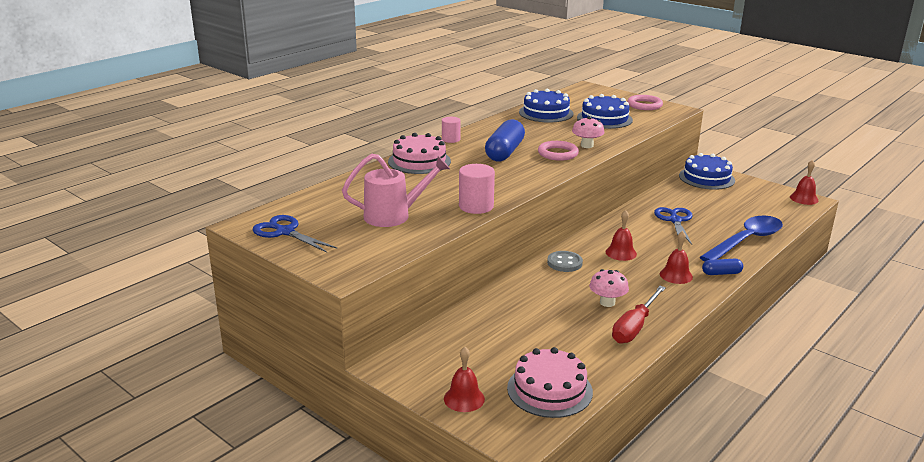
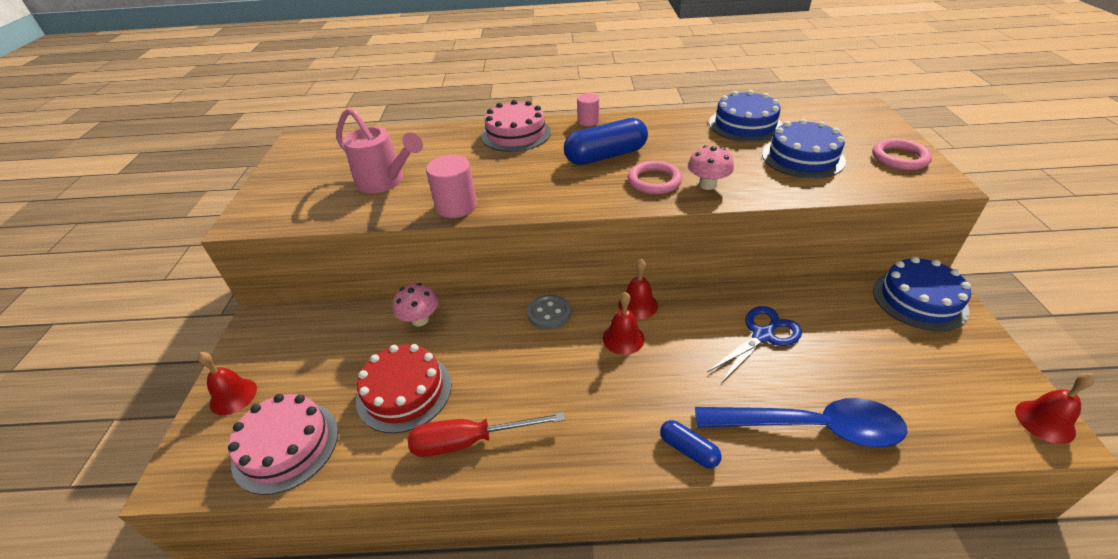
camera: 50 degrees right, 15 degrees up
(285, 232) = (302, 159): blue scissors -> none
(561, 333) = (404, 391): none -> red cake
(607, 302) = (501, 389): pink mushroom -> pink mushroom (420, 319)
(676, 275) = (629, 410): red bell -> red bell (638, 305)

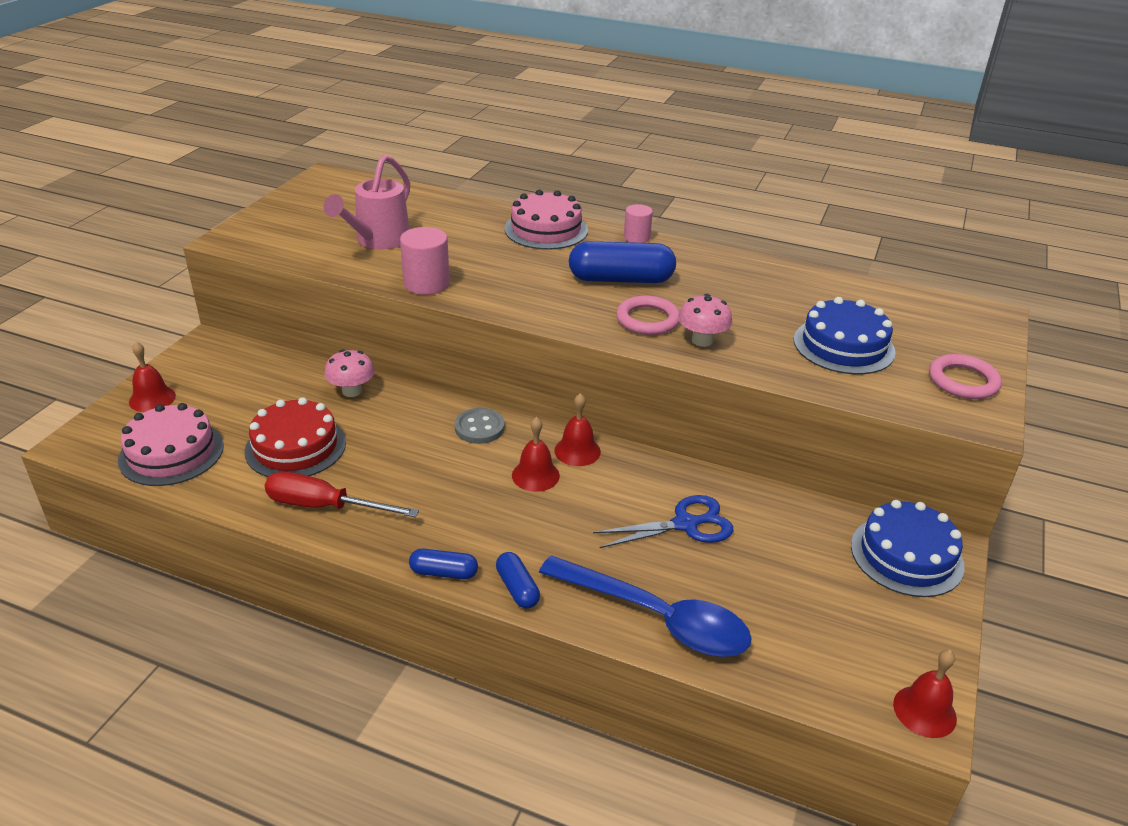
camera: 20 degrees right, 5 degrees down
(385, 182) = (378, 241): pink watering can -> pink watering can turned 60 degrees clockwise
(619, 462) = (444, 572): none -> blue capsule
(745, 124) = (815, 292): blue cake -> none

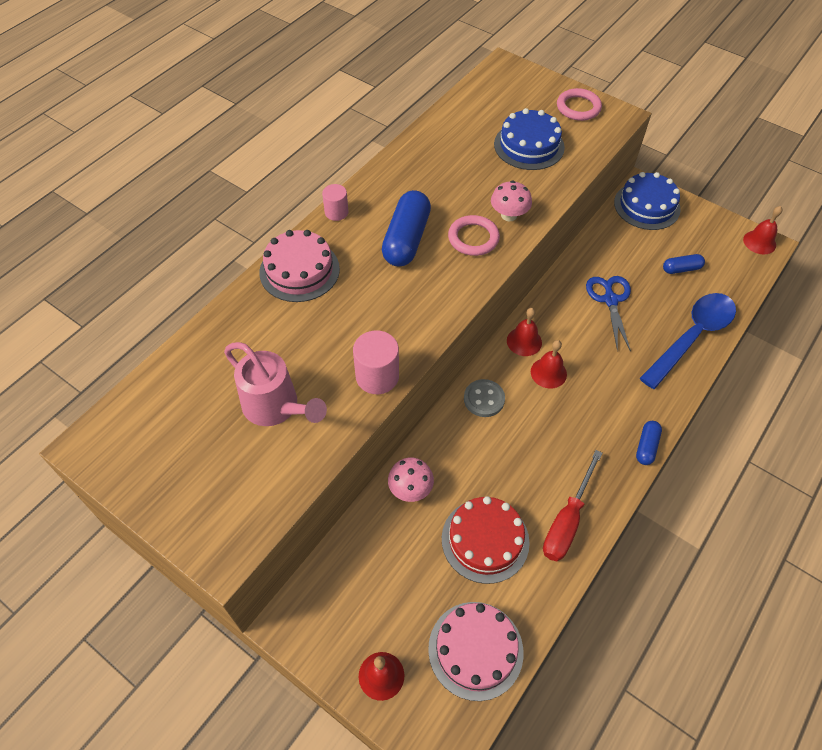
camera: 75 degrees left, 20 degrees up
(517, 588) = (664, 405): blue capsule -> blue capsule (681, 269)

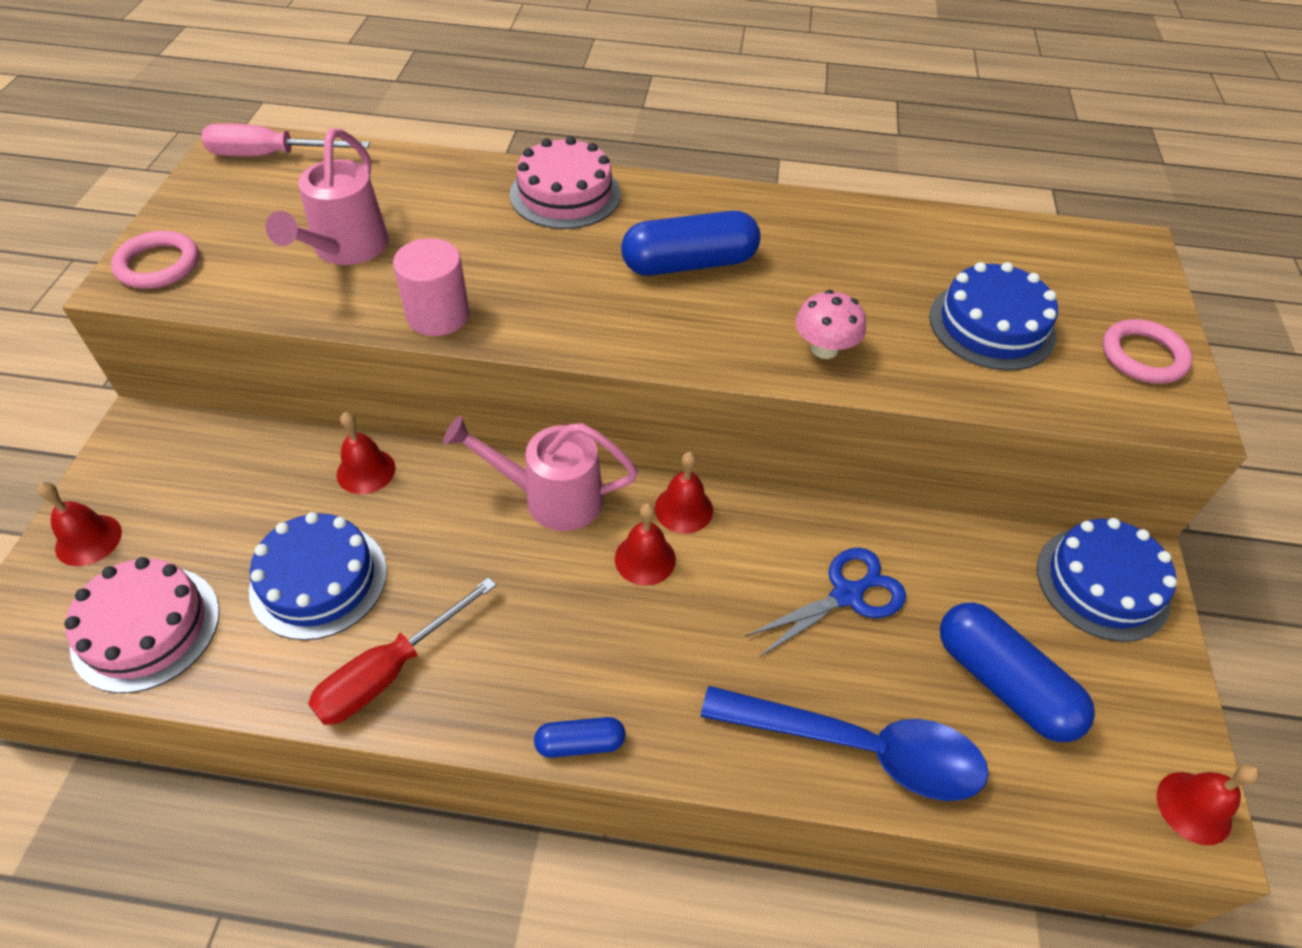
camera: 60 degrees right, 5 degrees down
(125, 424) = (270, 156): none -> pink screwdriver
(336, 212) = (684, 190): pink cylinder -> none
(410, 489) = (366, 471): pink mushroom -> red bell
(473, 238) = (746, 326): pink ring -> pink ring (158, 265)
(484, 399) = (551, 497): grey button -> pink watering can
(485, 540) = (319, 580): red cake -> blue cake
(567, 521) = (389, 671): red screwdriver -> red screwdriver turned 45 degrees counterclockwise
(681, 269) = (1003, 683): blue capsule -> blue capsule, size x1.93

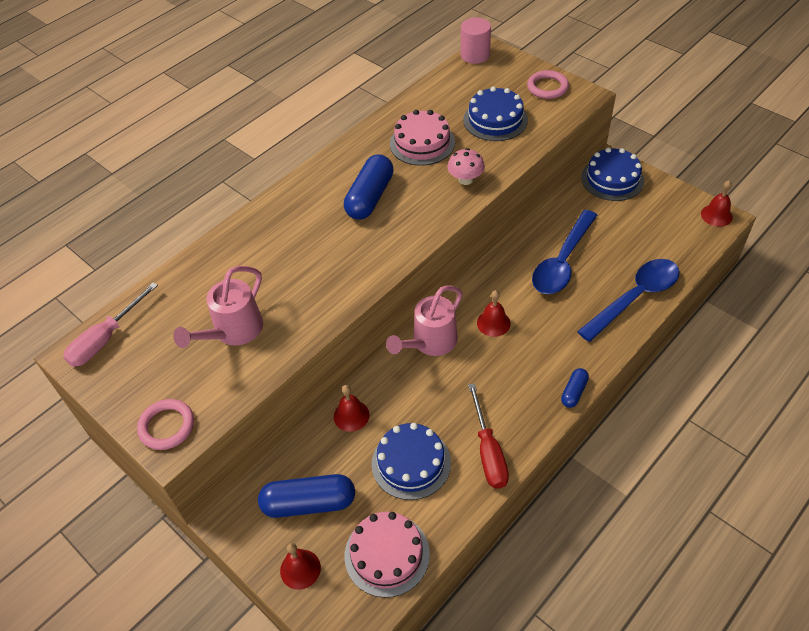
camera: 50 degrees left, 0 degrees up
(345, 249) = (233, 332): pink watering can -> pink watering can turned 75 degrees clockwise
(438, 315) = (324, 310): pink cylinder -> pink cylinder (475, 55)
(565, 194) = (272, 220): pink cake -> pink cake (422, 143)
(683, 509) = (475, 294): red bell -> none
(847, 595) = (562, 261): blue scissors -> blue spoon
(1003, 683) = (635, 237): blue capsule -> blue capsule (309, 503)

